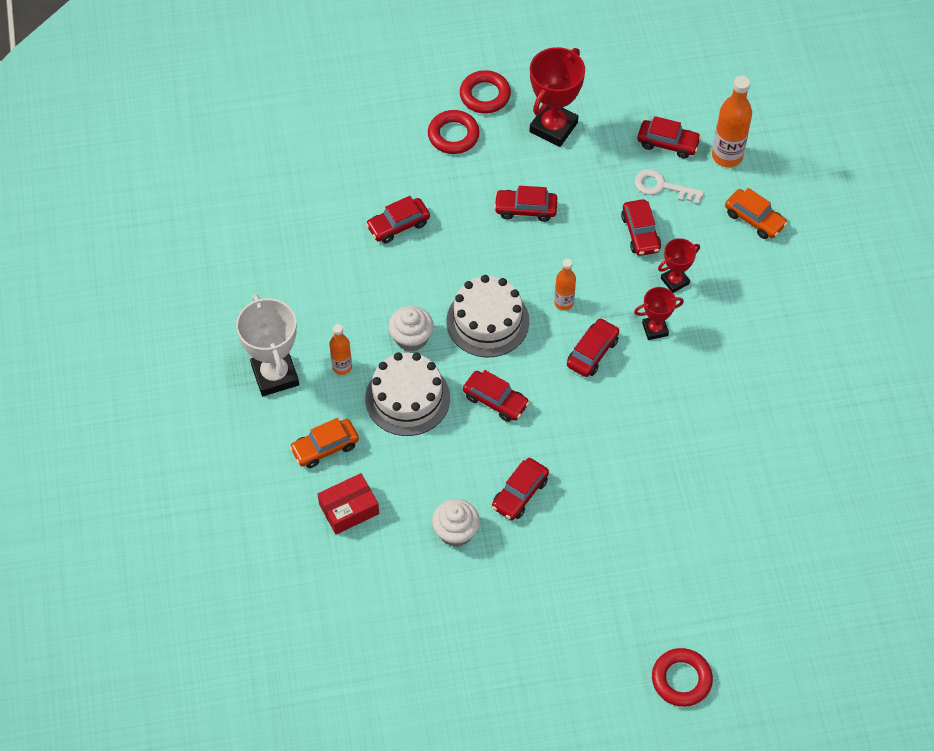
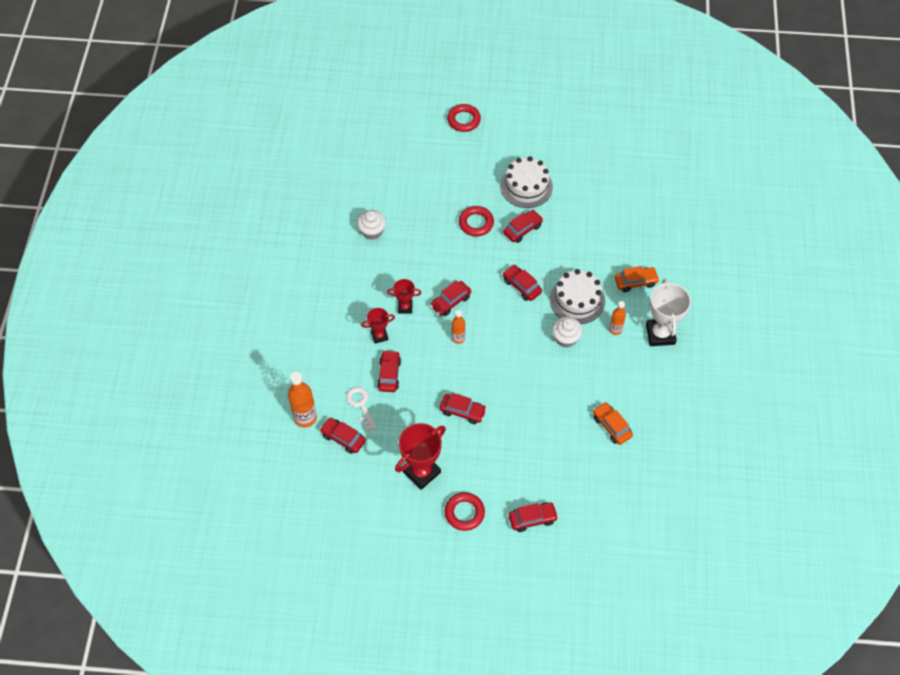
camera: 165 degrees left, 0 degrees up
(349, 509) = (627, 244): red box -> none
(398, 225) = (556, 420): red car -> red car (532, 519)
(453, 135) = (497, 483): red ring -> red ring (476, 223)
(456, 531) = (566, 217): white cupcake -> white cupcake (372, 231)
(487, 321) = (512, 337): white cake -> white cake (526, 186)
(662, 187) = (361, 405): white key -> white key turned 150 degrees counterclockwise
(754, 219) = (307, 366): orange car -> orange car (611, 426)

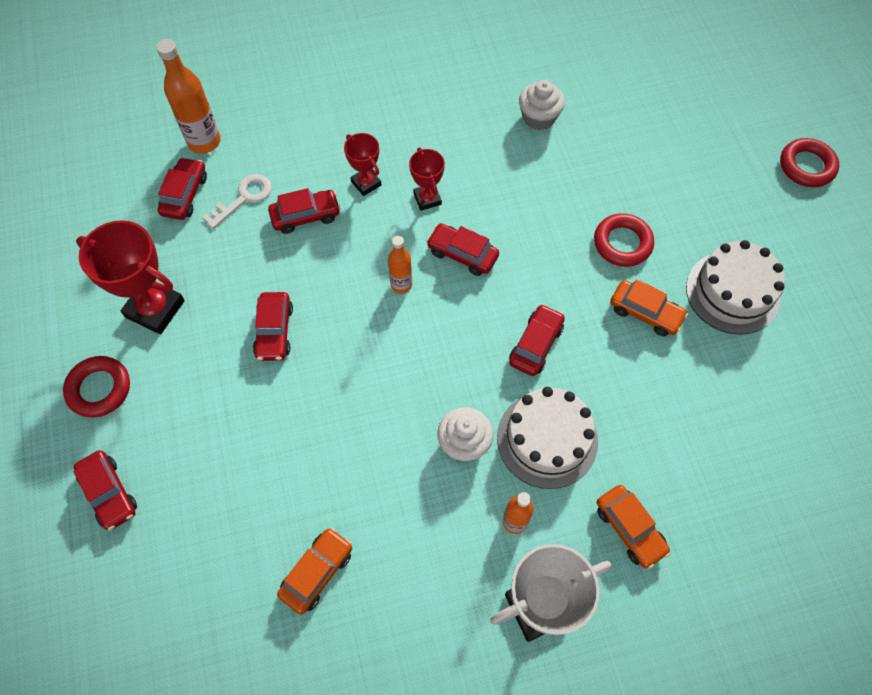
camera: 70 degrees right, 5 degrees up
(522, 229) = (645, 313): red car -> orange car

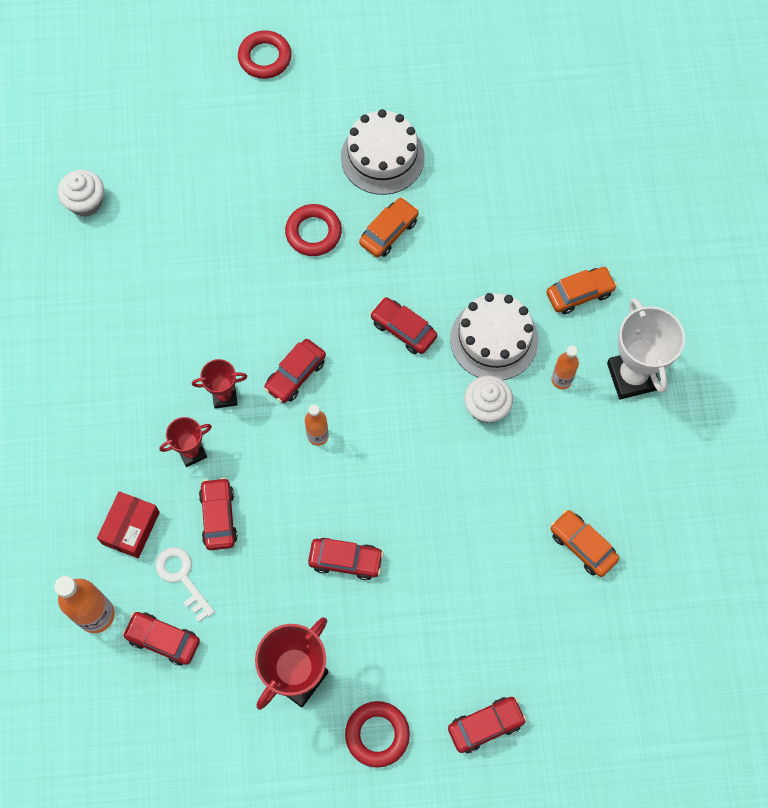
camera: 80 degrees left, 5 degrees up
(286, 151) = (131, 528): none -> red box
(539, 117) = (150, 273): white cupcake -> white cupcake (86, 202)

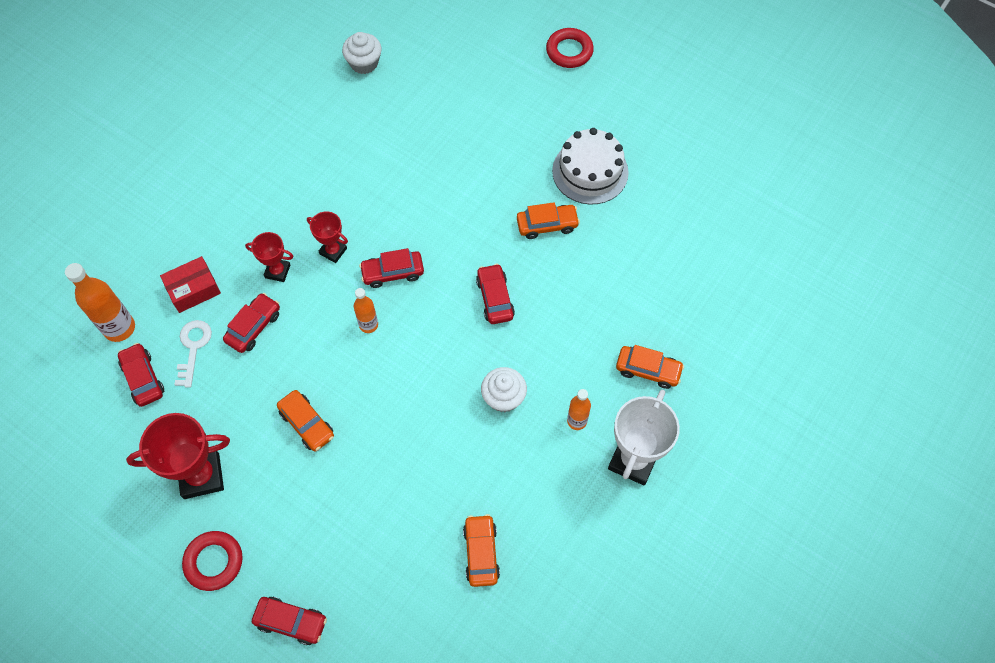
camera: 40 degrees right, 5 degrees down
(313, 233) = (494, 188): red ring -> none
(345, 560) = (307, 424): red car -> orange car
(494, 339) = (553, 354): white cake -> none

